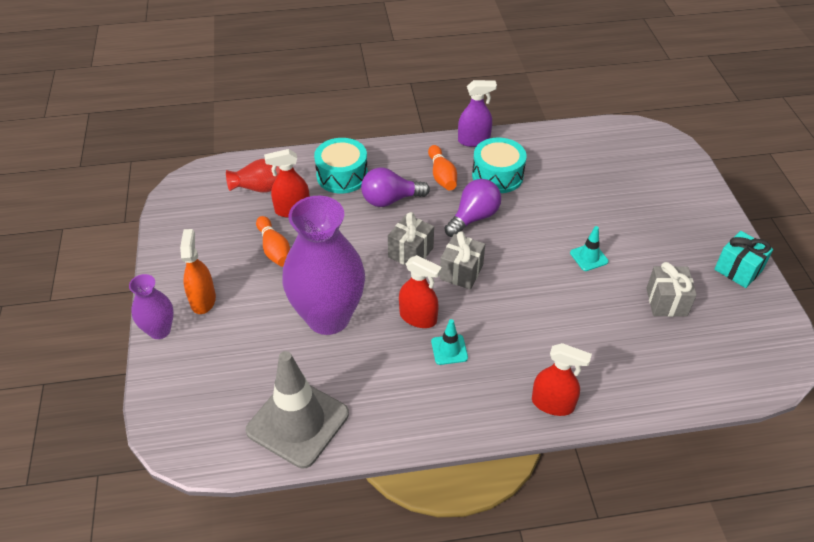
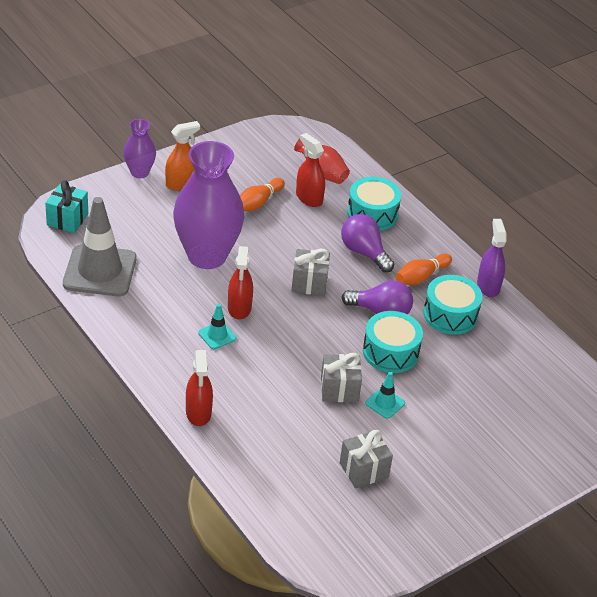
camera: 60 degrees right, 5 degrees down
(461, 272) = (307, 321): grey gift -> grey gift (339, 389)
(474, 140) = (488, 286): purple spray bottle -> purple spray bottle turned 150 degrees counterclockwise
(527, 230) = (390, 352): none -> turquoise drum
(738, 270) = (445, 520): turquoise gift -> turquoise gift (67, 219)

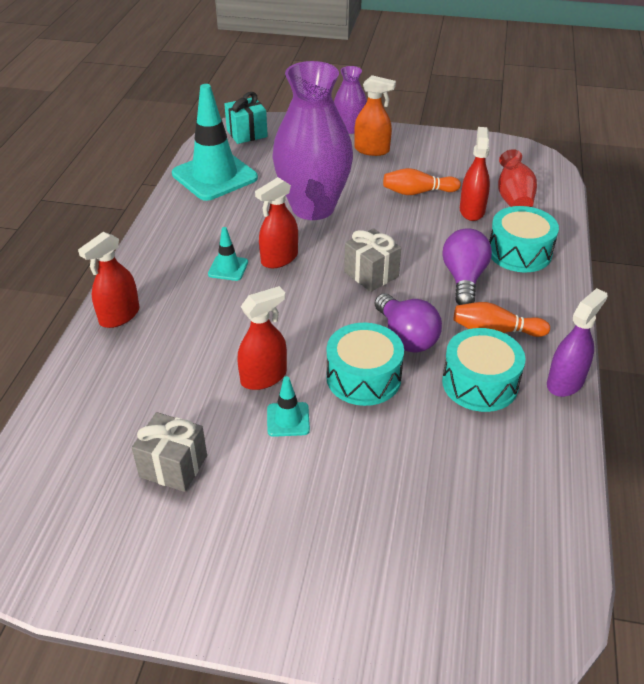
camera: 50 degrees right, 0 degrees up
(100, 271) = (214, 176): grey traffic cone -> turquoise traffic cone
(339, 389) = (264, 377): grey gift -> red spray bottle

